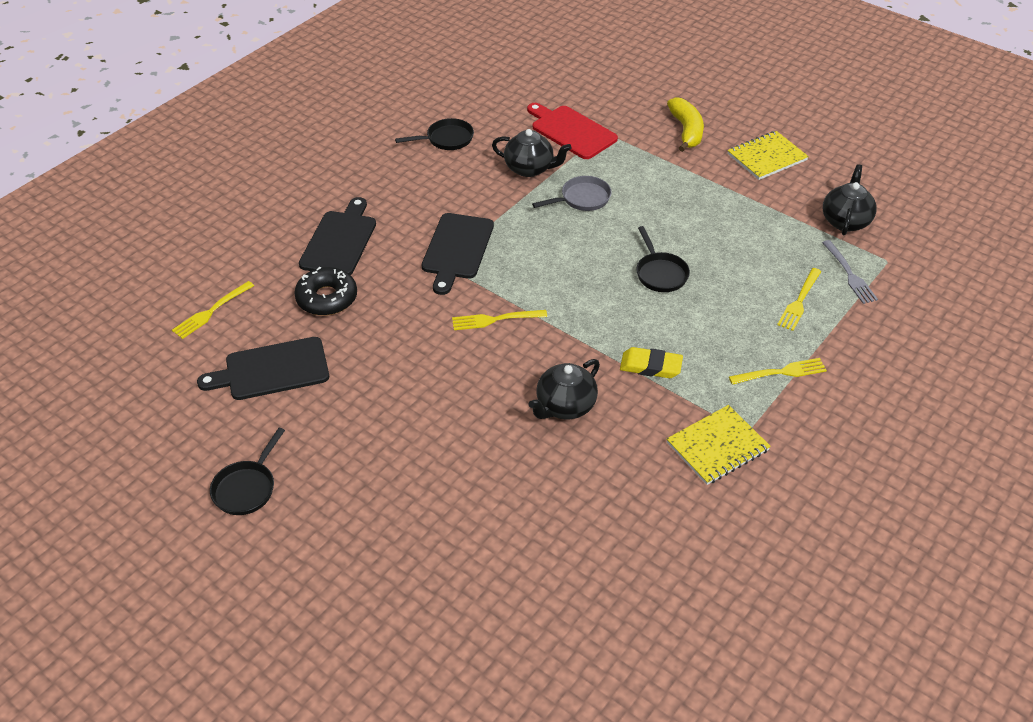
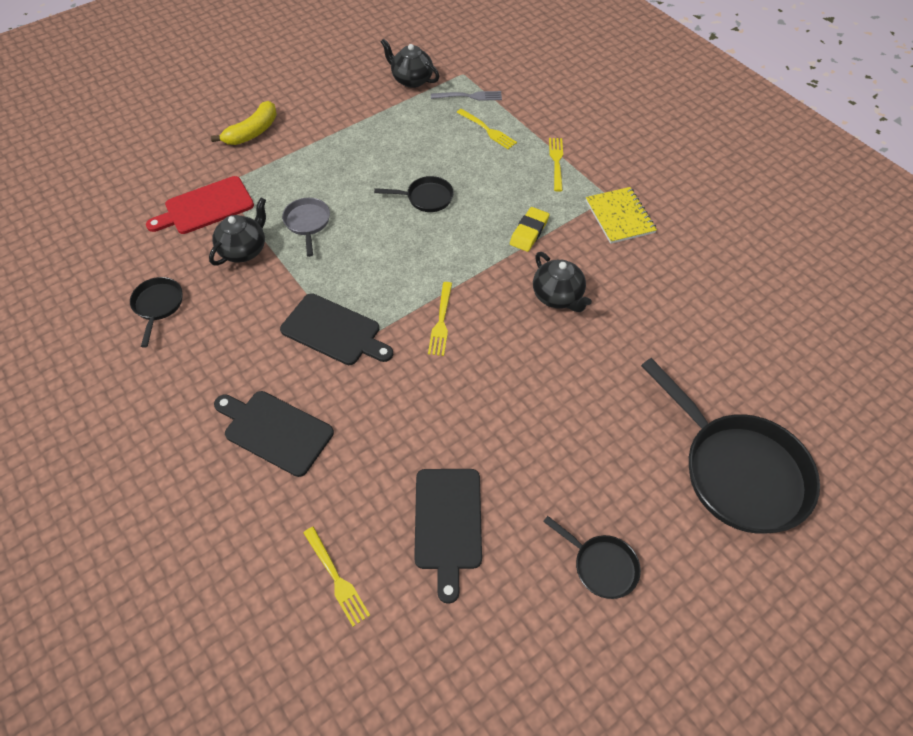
camera: 75 degrees left, 10 degrees up
(327, 298) = (360, 456): black donut -> none
(376, 597) = (737, 471): none -> black pan
(686, 131) = (252, 132): yellow banana -> yellow banana turned 120 degrees clockwise
(766, 157) = (315, 96): yellow notebook -> none

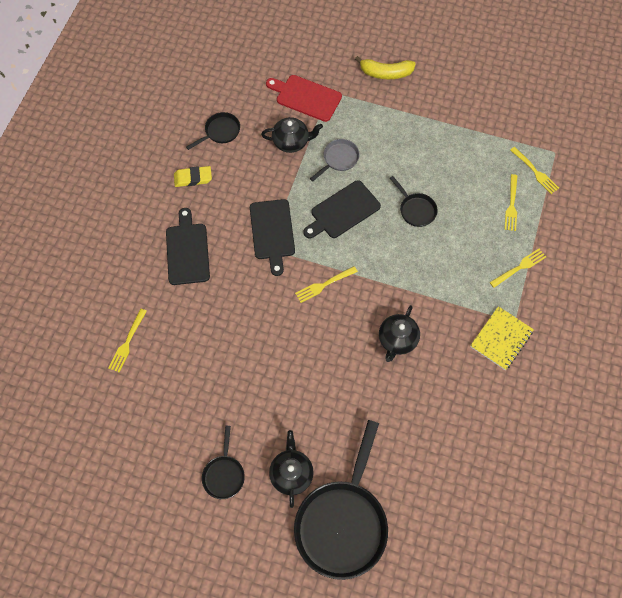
camera: 55 degrees right, 10 degrees up
(411, 80) = (518, 125): black teapot -> black teapot (291, 473)
(448, 523) = (194, 377): black cutting board -> black cutting board (343, 211)
(469, 96) = (535, 171): grey fork -> yellow fork
(529, 232) = (438, 290): yellow eraser -> yellow eraser (193, 178)

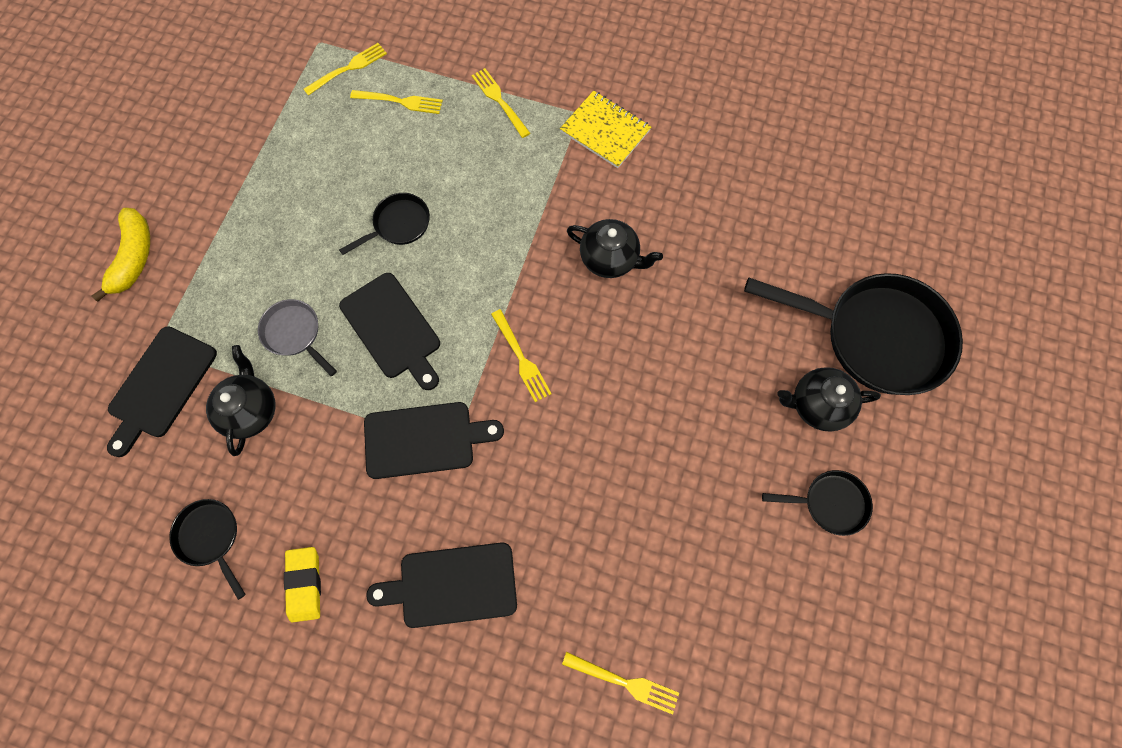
camera: 90 degrees left, 5 degrees up
(306, 97) = (161, 386): red cutting board -> black cutting board

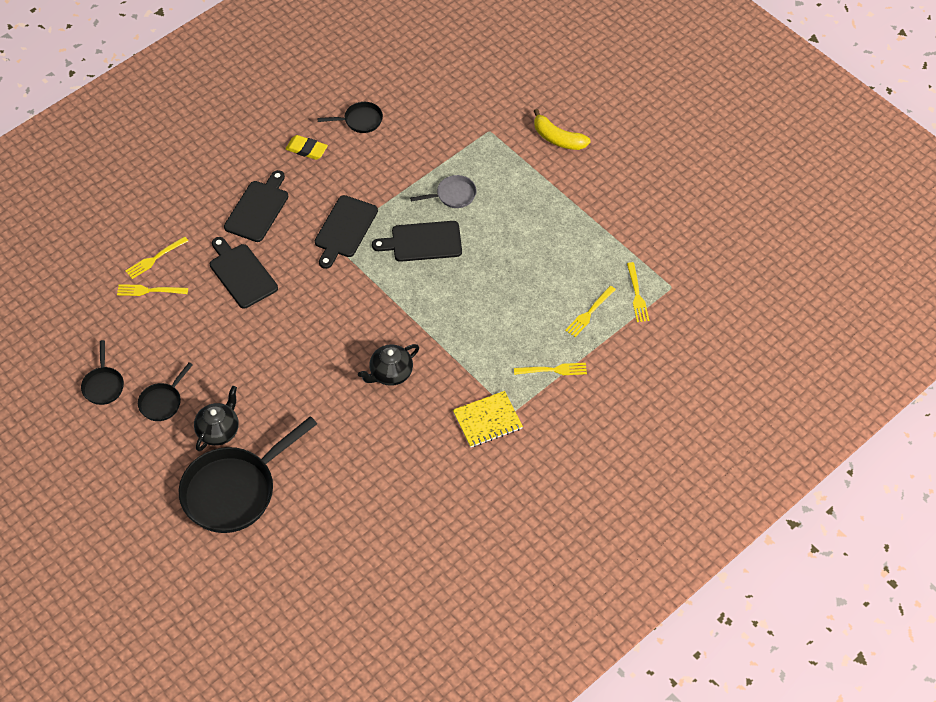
camera: 120 degrees right, 15 degrees down
(161, 386) = (463, 126): black cutting board -> black cutting board (241, 274)
(251, 410) = (420, 160): black teapot -> none
(398, 225) = (492, 273): black pan -> black pan (103, 385)
(521, 358) = (359, 296): yellow fork -> yellow fork (149, 290)

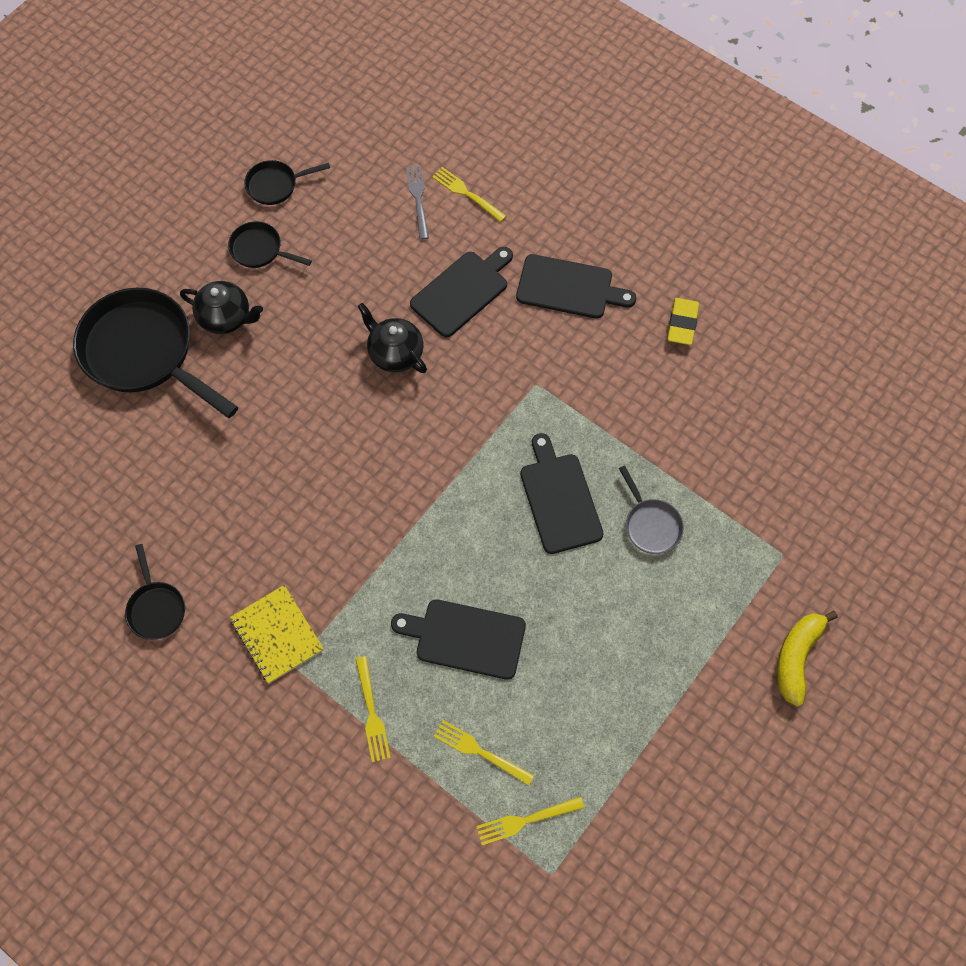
camera: 80 degrees right, 10 degrees up
(149, 290) = (418, 199): yellow fork -> grey fork
(345, 229) = (559, 396): black cutting board -> black cutting board (465, 638)
(360, 120) = (751, 379): black pan -> black pan (156, 608)
(390, 373) = (335, 497): black teapot -> black teapot (395, 353)

